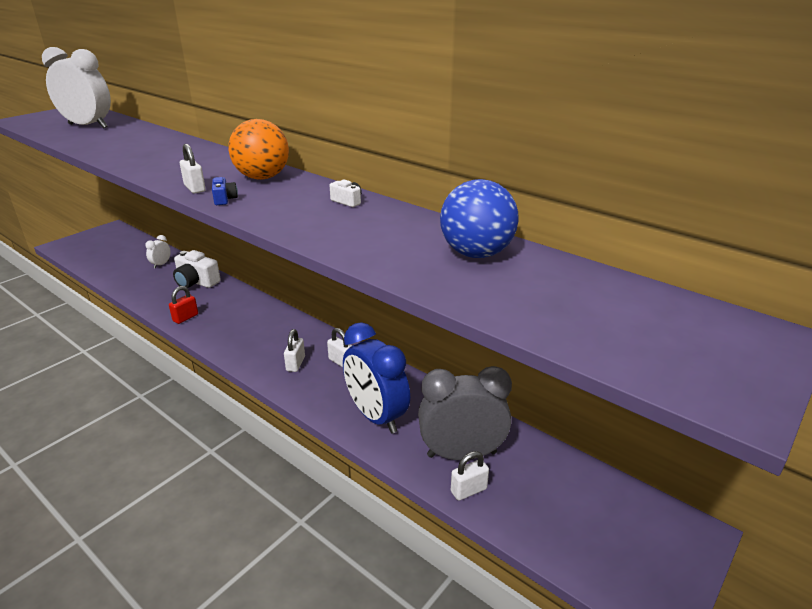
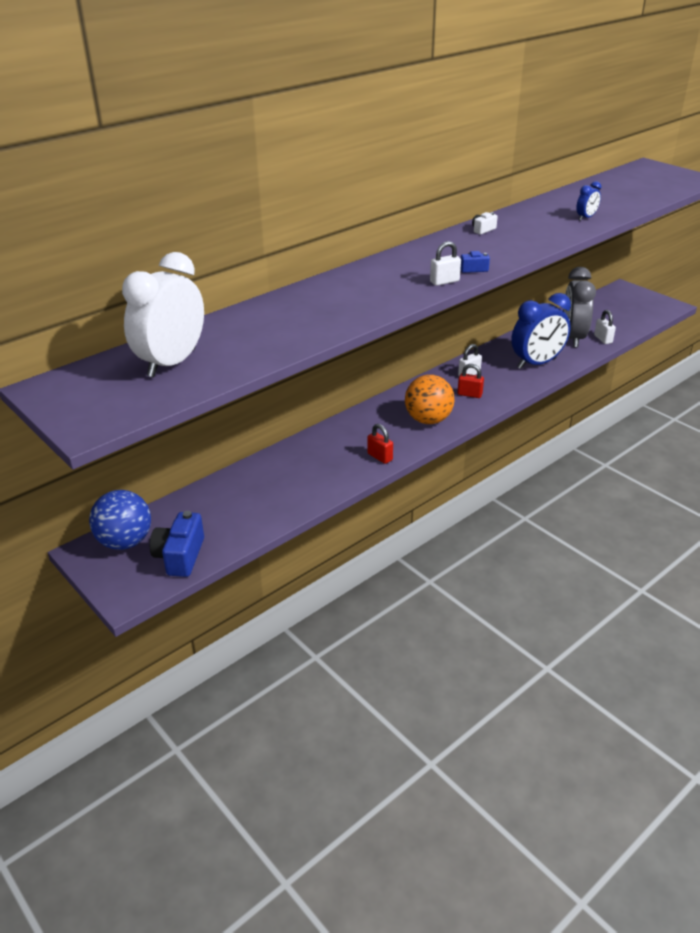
camera: 80 degrees left, 5 degrees up
(90, 255) = (180, 556): none -> blue camera
(161, 264) = (241, 487): white clock -> none
(196, 282) = (300, 457): white camera -> none
(262, 177) = (420, 257): orange ball -> orange ball (428, 420)
(295, 364) = (469, 394): white padlock -> red padlock
(410, 262) = (586, 218): none -> blue clock
(476, 253) = (572, 202): blue ball -> blue ball (125, 542)

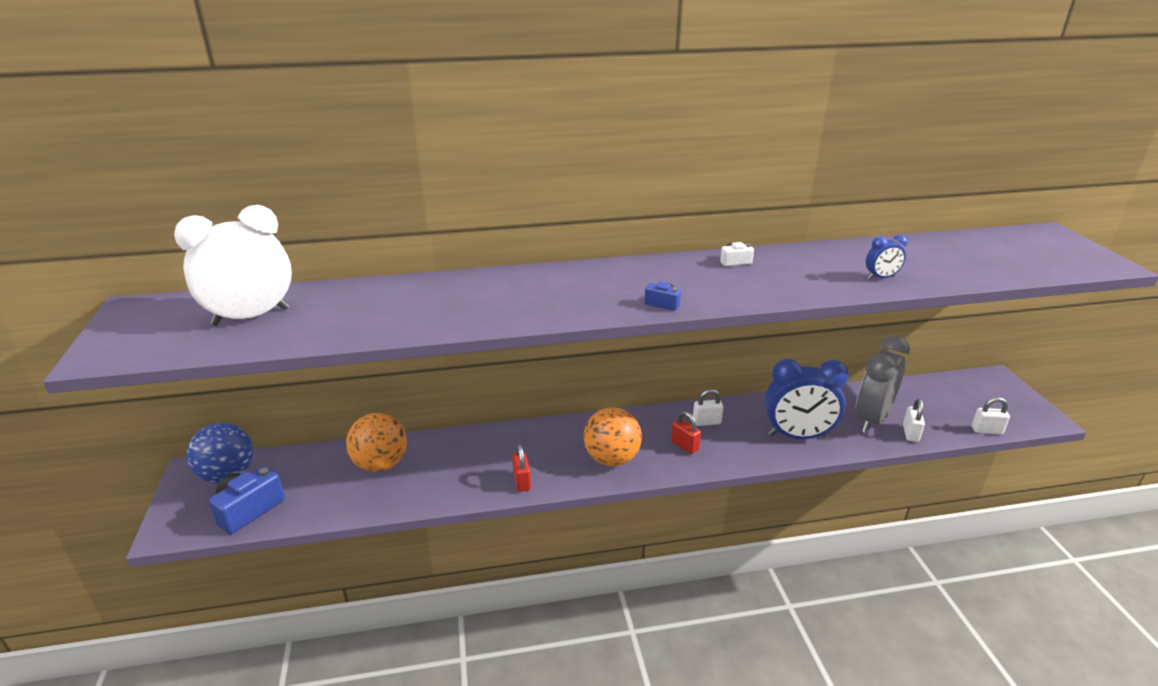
camera: 30 degrees right, 5 degrees down
(253, 486) = (381, 464): none -> orange ball
(444, 281) = (612, 309): white padlock -> white padlock (986, 430)

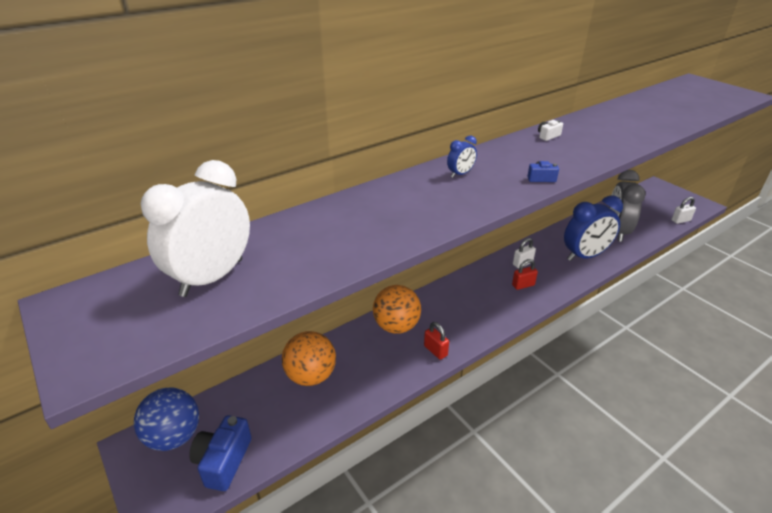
camera: 25 degrees left, 5 degrees up
(611, 459) = (483, 311): orange ball -> orange ball (396, 326)
(684, 446) = (523, 285): red padlock -> red padlock turned 45 degrees counterclockwise
(881, 277) = (647, 128): blue clock -> blue clock (460, 174)
(910, 433) = (644, 234): white padlock -> none

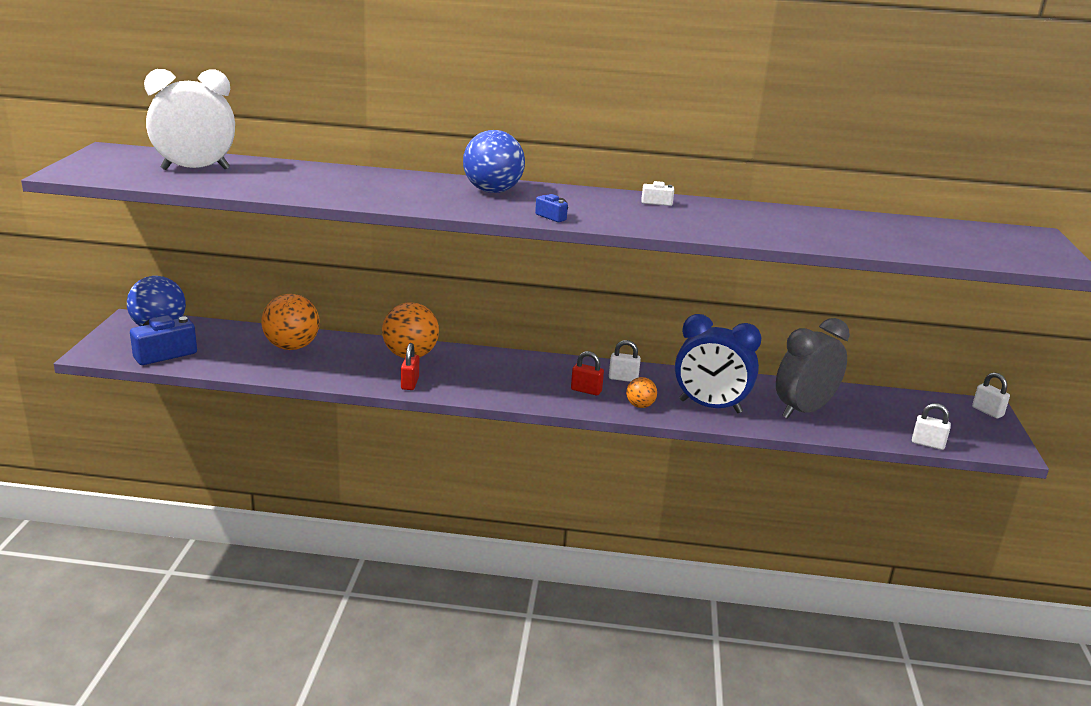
camera: 40 degrees right, 10 degrees down
(460, 174) = (492, 191): blue clock -> blue ball
(561, 278) = (640, 405): none -> orange ball
(662, 187) = (987, 411): none -> white padlock

